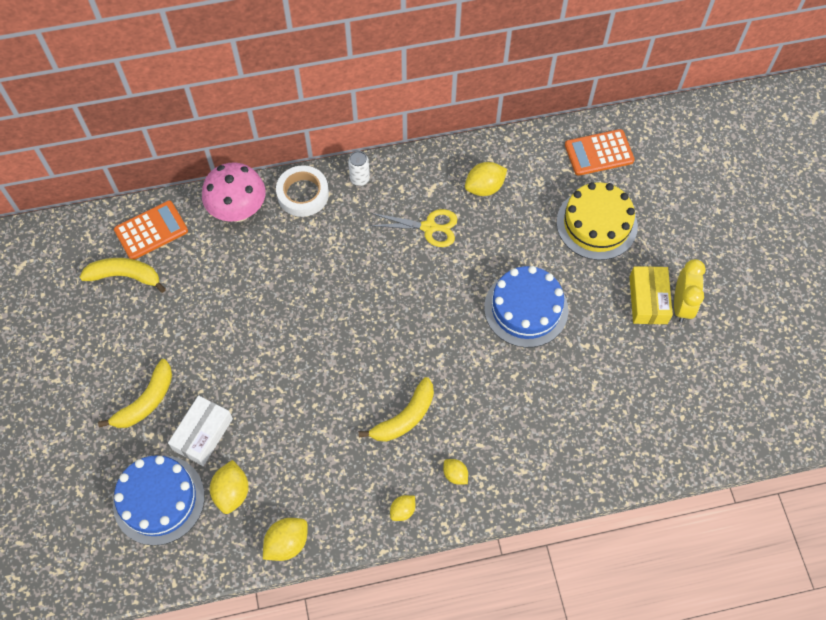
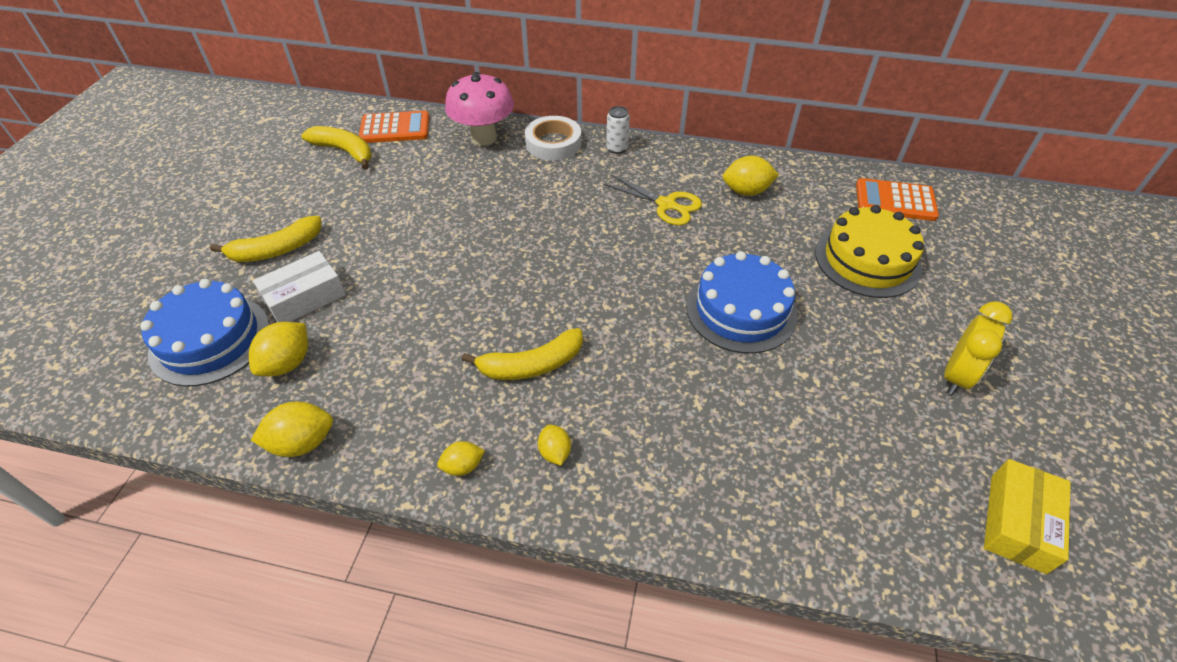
camera: 25 degrees right, 15 degrees down
(648, 300) = (909, 355): yellow box -> yellow box (1017, 522)

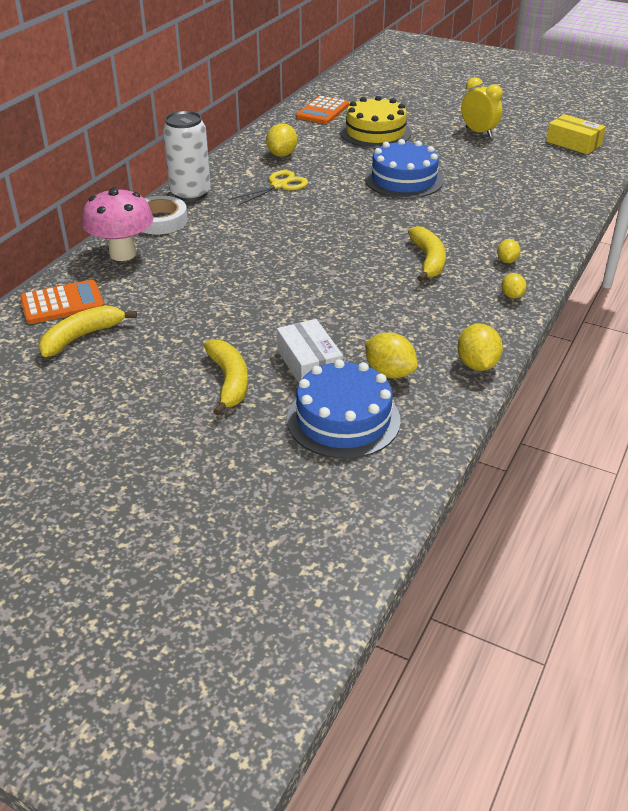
camera: 75 degrees left, 10 degrees down
(395, 128) = (62, 303): orange calculator -> orange calculator turned 60 degrees clockwise
(555, 452) = (507, 260): yellow lemon -> yellow lemon turned 75 degrees counterclockwise
(617, 148) = (190, 193): white can -> white can, size x2.02

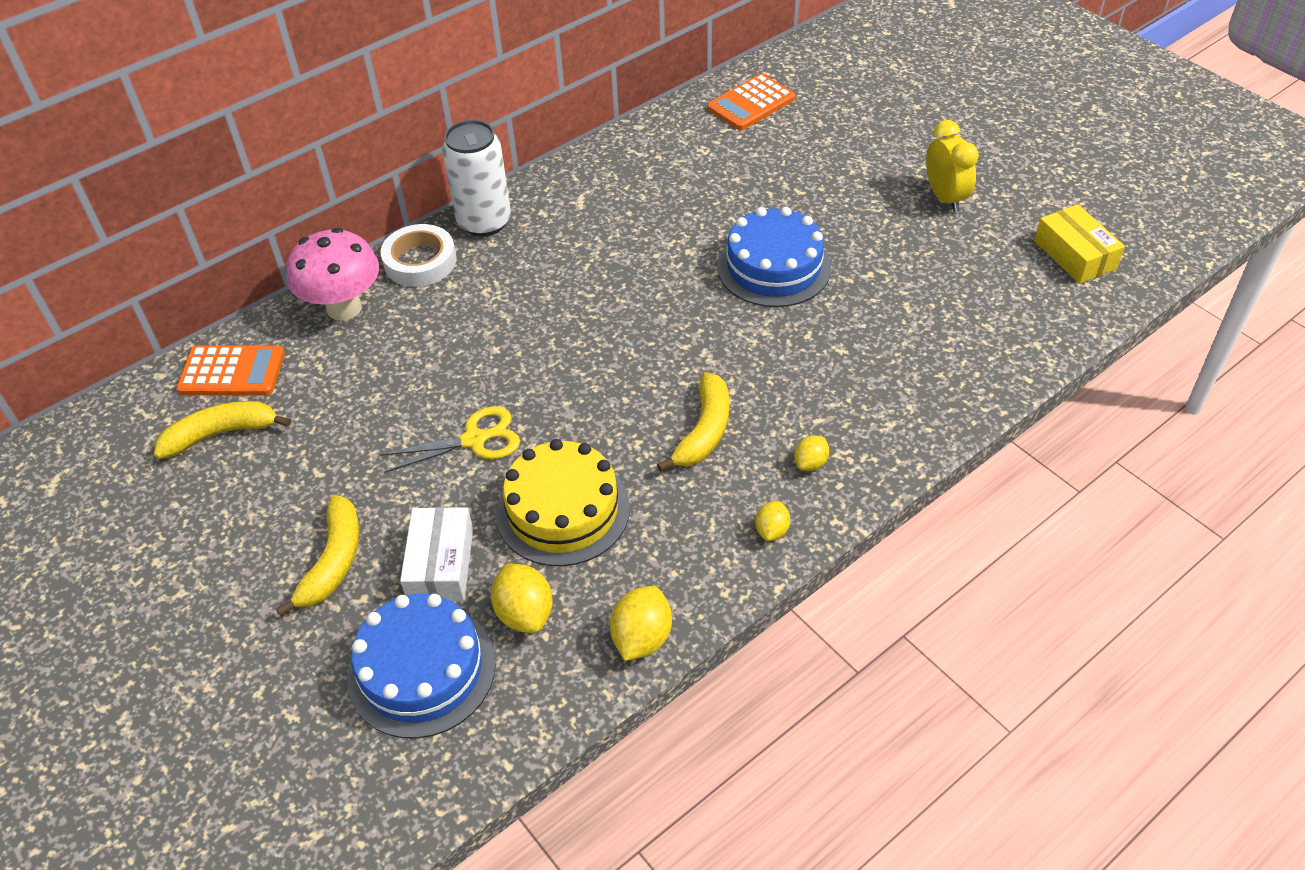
camera: 25 degrees right, 10 degrees up
(279, 185) = (602, 236): yellow scissors -> yellow scissors (474, 440)
(282, 154) = (643, 177): yellow lemon -> none
(375, 132) = (796, 163): yellow cake -> yellow cake (563, 510)

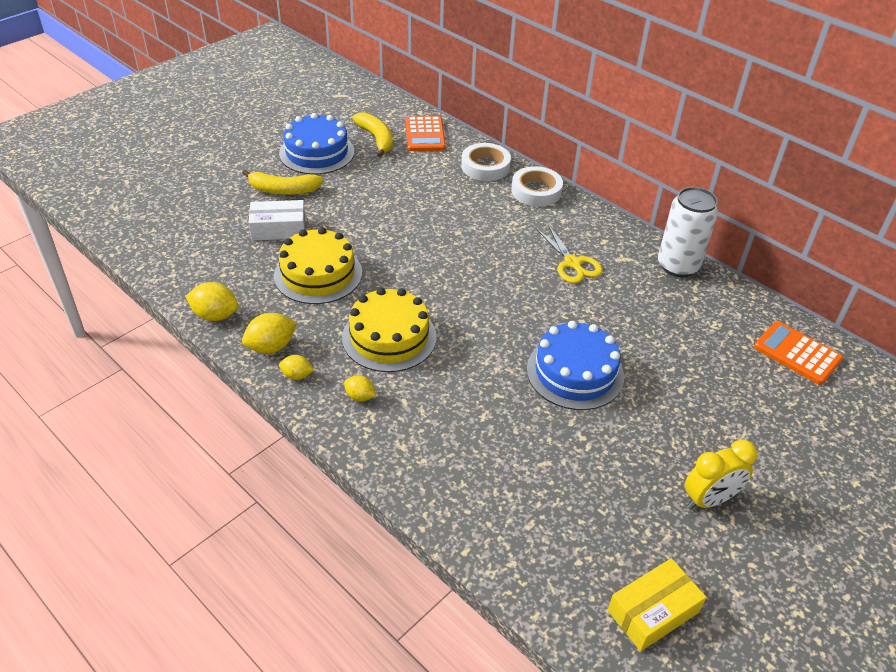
camera: 80 degrees right, 5 degrees down
(344, 308) = (485, 166): pink mushroom -> white tape
(422, 670) = (206, 230): blue cake -> blue cake (317, 152)
(474, 440) = (376, 231): yellow scissors -> yellow scissors (572, 263)
(484, 222) = (585, 214): white can -> white can (678, 266)
(525, 613) = (240, 265): yellow lemon -> yellow lemon (271, 347)
(704, 431) = (389, 337): yellow banana -> yellow cake

